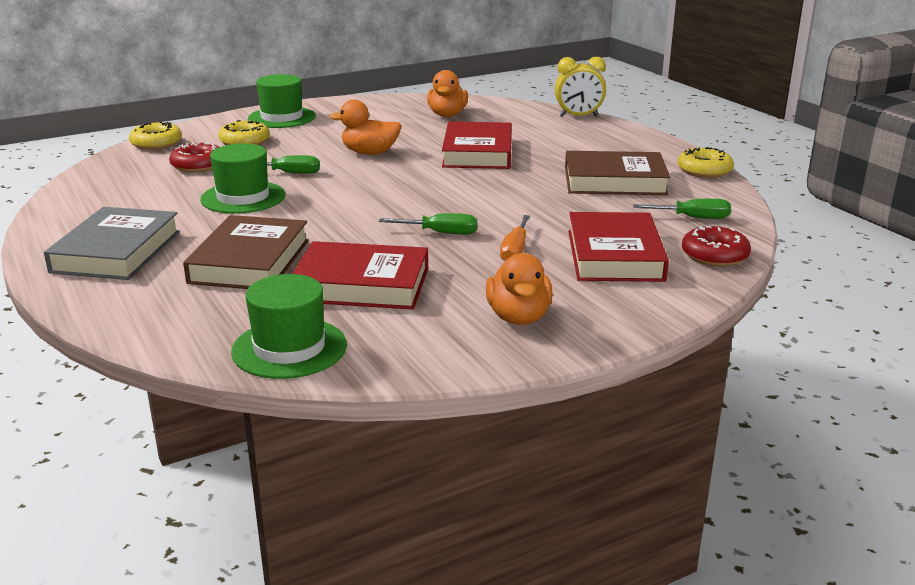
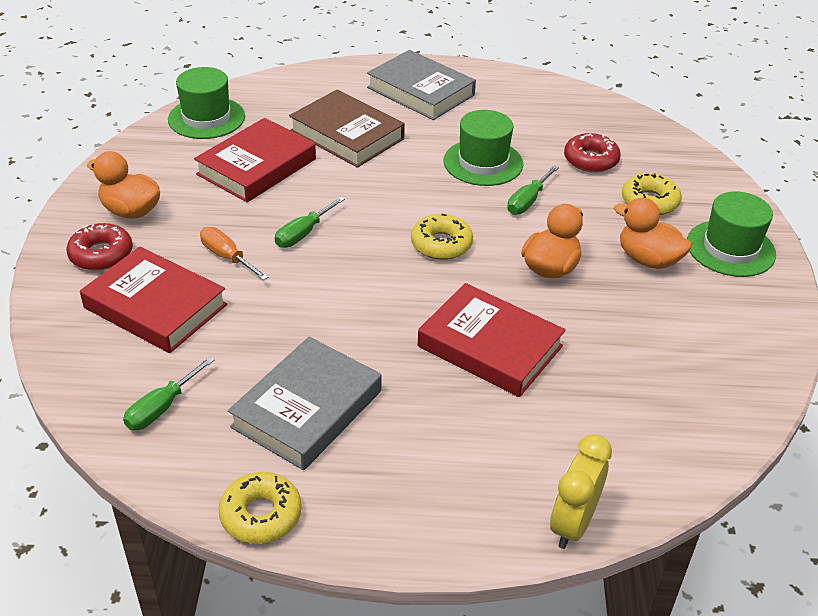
camera: 120 degrees right, 15 degrees up
(156, 143) = (678, 152): yellow donut -> yellow donut (441, 244)
(447, 115) = (663, 386): orange duck -> orange duck (648, 260)
(614, 181) = (307, 409): brown book -> grey book
(714, 255) = (83, 367): red donut -> red donut (101, 254)

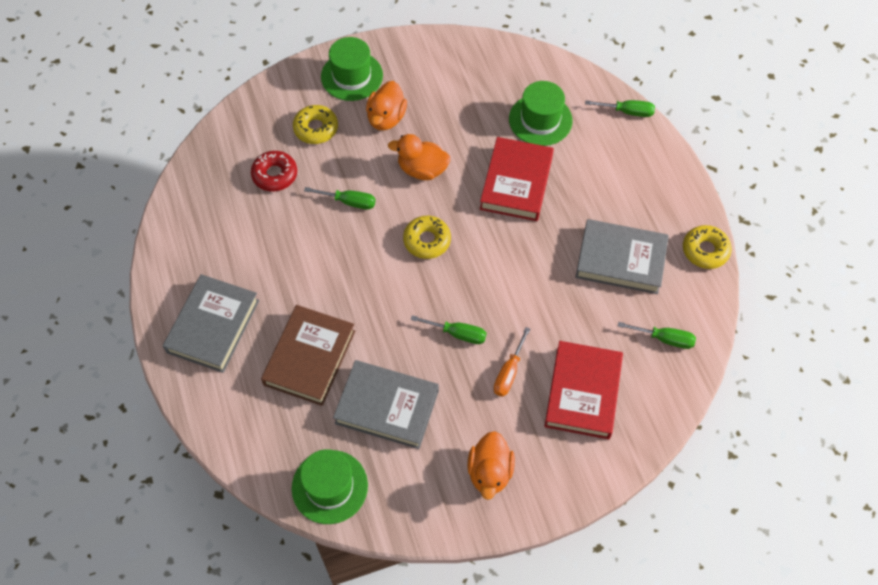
camera: 110 degrees left, 20 degrees up
(101, 254) = (550, 462): red donut -> none
(257, 167) = (387, 407): red book -> grey book
(483, 162) = (309, 245): green hat -> green hat (540, 120)
(572, 524) = (627, 112): yellow clock -> green screwdriver

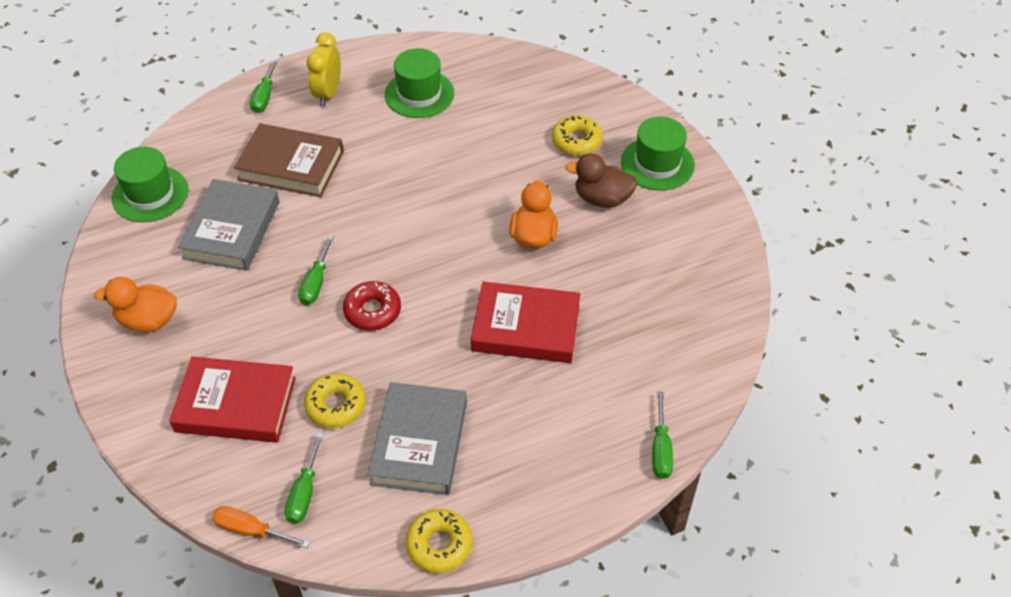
camera: 85 degrees right, 10 degrees down
(213, 326) = (328, 93): grey book -> yellow clock
(275, 175) = (510, 116): red donut -> red donut (372, 311)
(349, 202) = (482, 177): green screwdriver -> green screwdriver (264, 96)
(386, 118) = (602, 199): orange duck -> brown duck
(427, 241) = (436, 247): yellow donut -> yellow donut (336, 405)
(509, 372) = (266, 332): orange screwdriver -> orange screwdriver (251, 530)
(540, 120) = (627, 349): green hat -> green hat (419, 94)

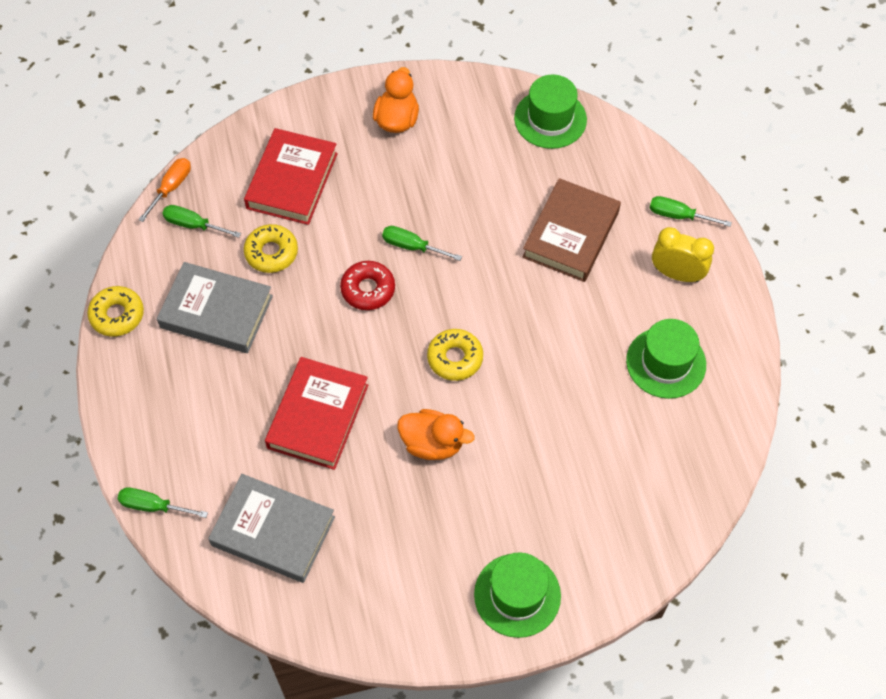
camera: 100 degrees right, 10 degrees up
(232, 230) = (492, 182): grey book -> grey book (273, 531)
(576, 141) = (566, 514): yellow donut -> yellow donut (455, 358)
(602, 199) = (473, 523): brown duck -> none

